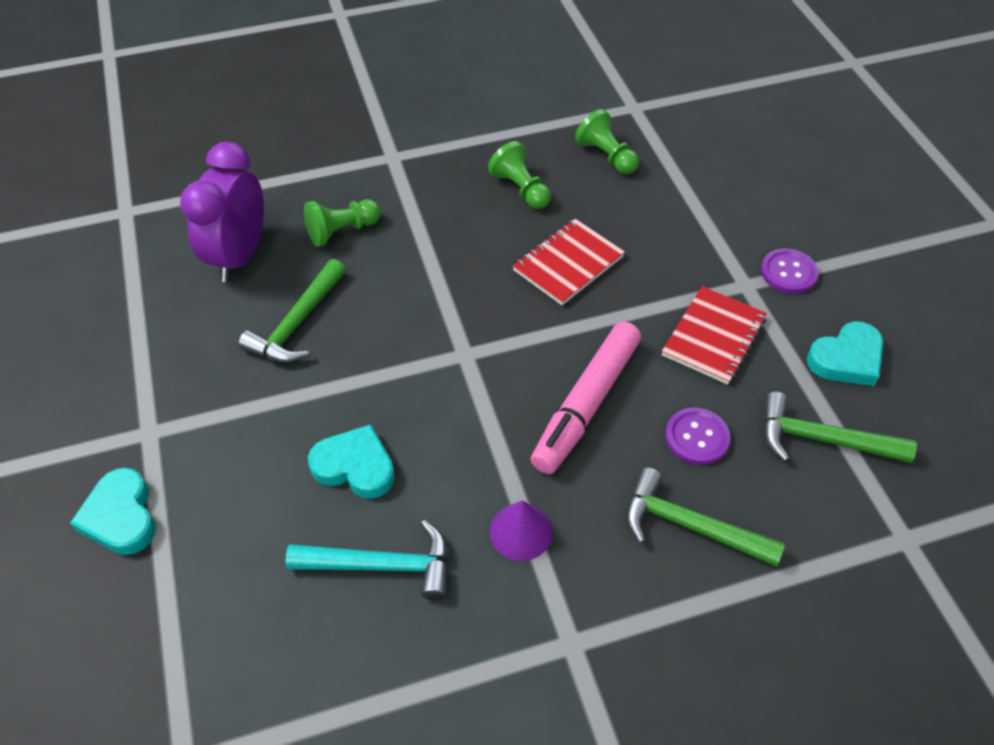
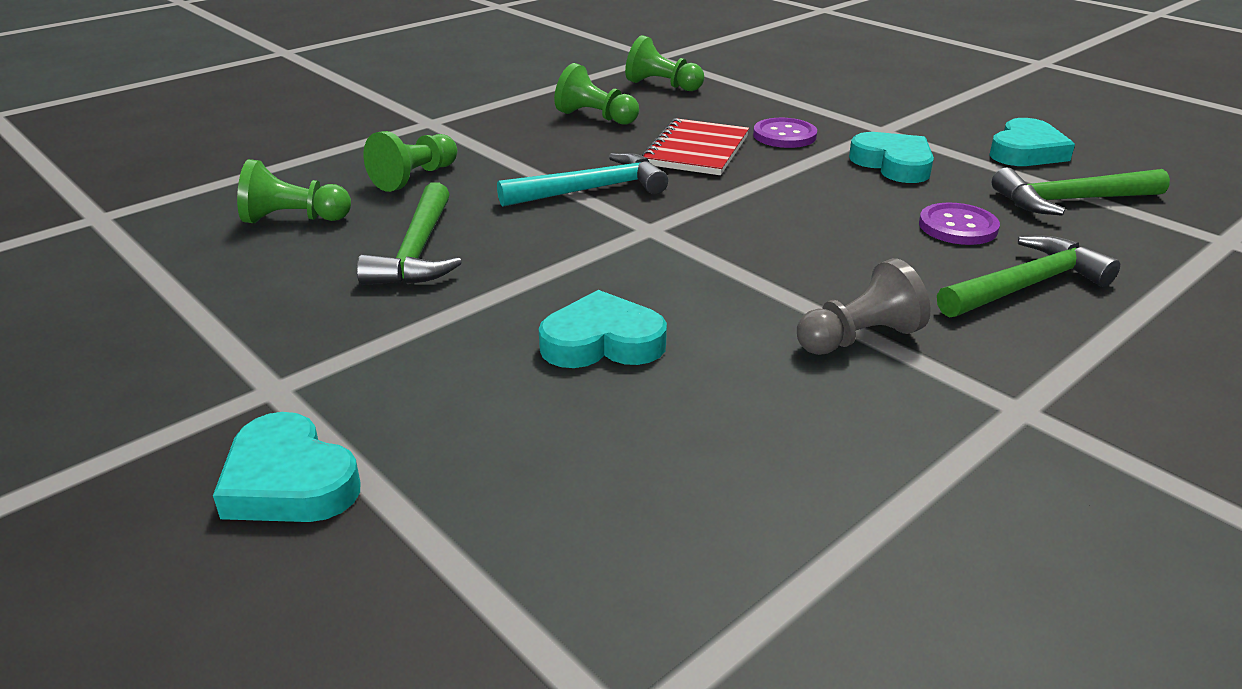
camera: 25 degrees left, 20 degrees down
(239, 256) = (294, 219): purple clock -> green pawn
(382, 565) = (724, 414): turquoise hammer -> turquoise hammer (592, 190)
(520, 531) = (859, 338): purple cone -> grey pawn
(586, 404) = (821, 232): pink marker -> none
(688, 525) = (1026, 285): green hammer -> green hammer turned 150 degrees clockwise
(714, 337) = (893, 164): red notebook -> turquoise heart
(788, 272) = (911, 116): purple button -> purple button (784, 135)

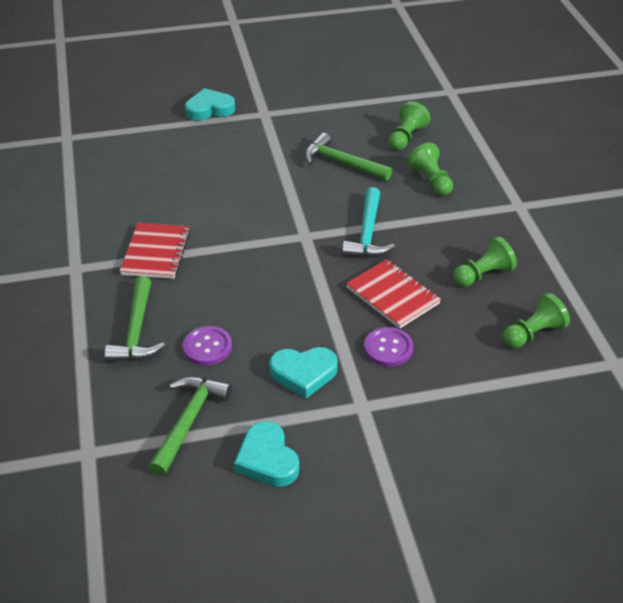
camera: 120 degrees right, 10 degrees up
(602, 342) = (222, 187): turquoise heart -> none
(859, 338) = (156, 253): grey pawn -> red notebook

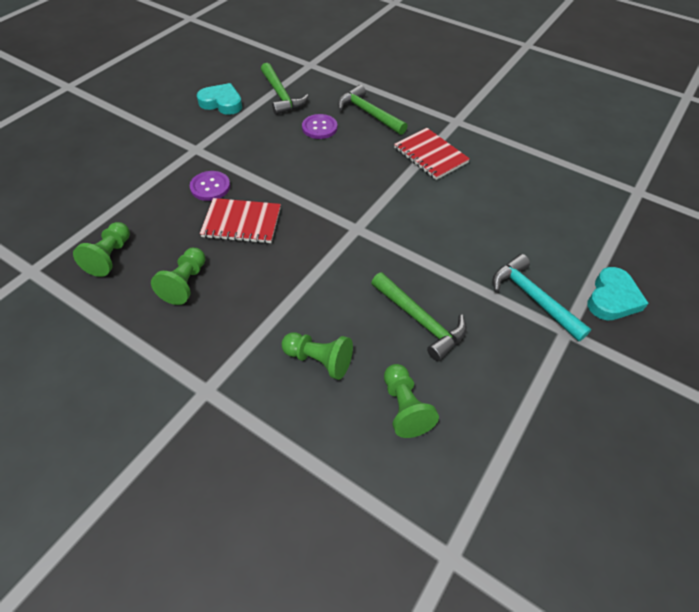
camera: 135 degrees right, 10 degrees up
(303, 373) = (248, 145): turquoise heart -> none
(341, 163) = (420, 321): green hammer -> green hammer turned 60 degrees clockwise
(367, 234) = (313, 261): turquoise hammer -> turquoise hammer (532, 298)

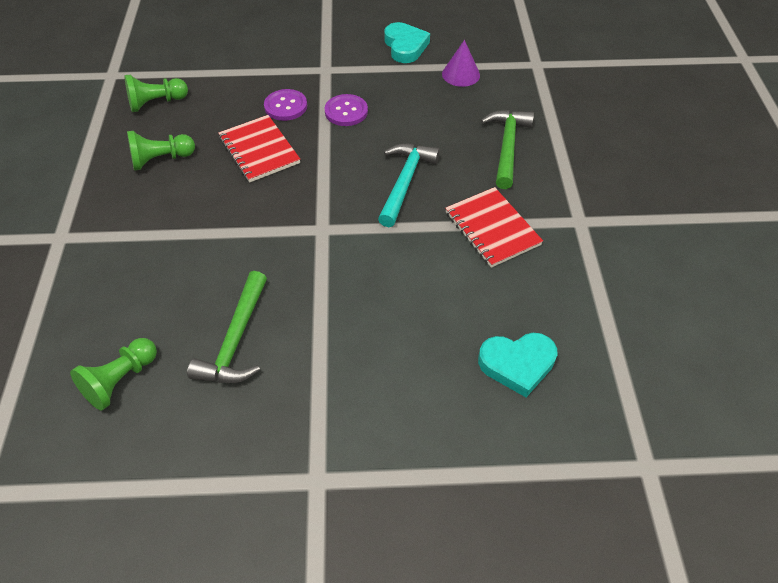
camera: 55 degrees right, 0 degrees up
(281, 96) = (461, 74): green hammer -> purple cone
(319, 128) = (442, 125): purple button -> purple button (346, 111)
(319, 360) = (136, 290): green pawn -> none
(430, 155) = (492, 229): red notebook -> red notebook turned 45 degrees counterclockwise
(532, 298) = (343, 425): turquoise hammer -> turquoise hammer (405, 182)
(612, 298) = (408, 510): turquoise heart -> turquoise heart (517, 364)

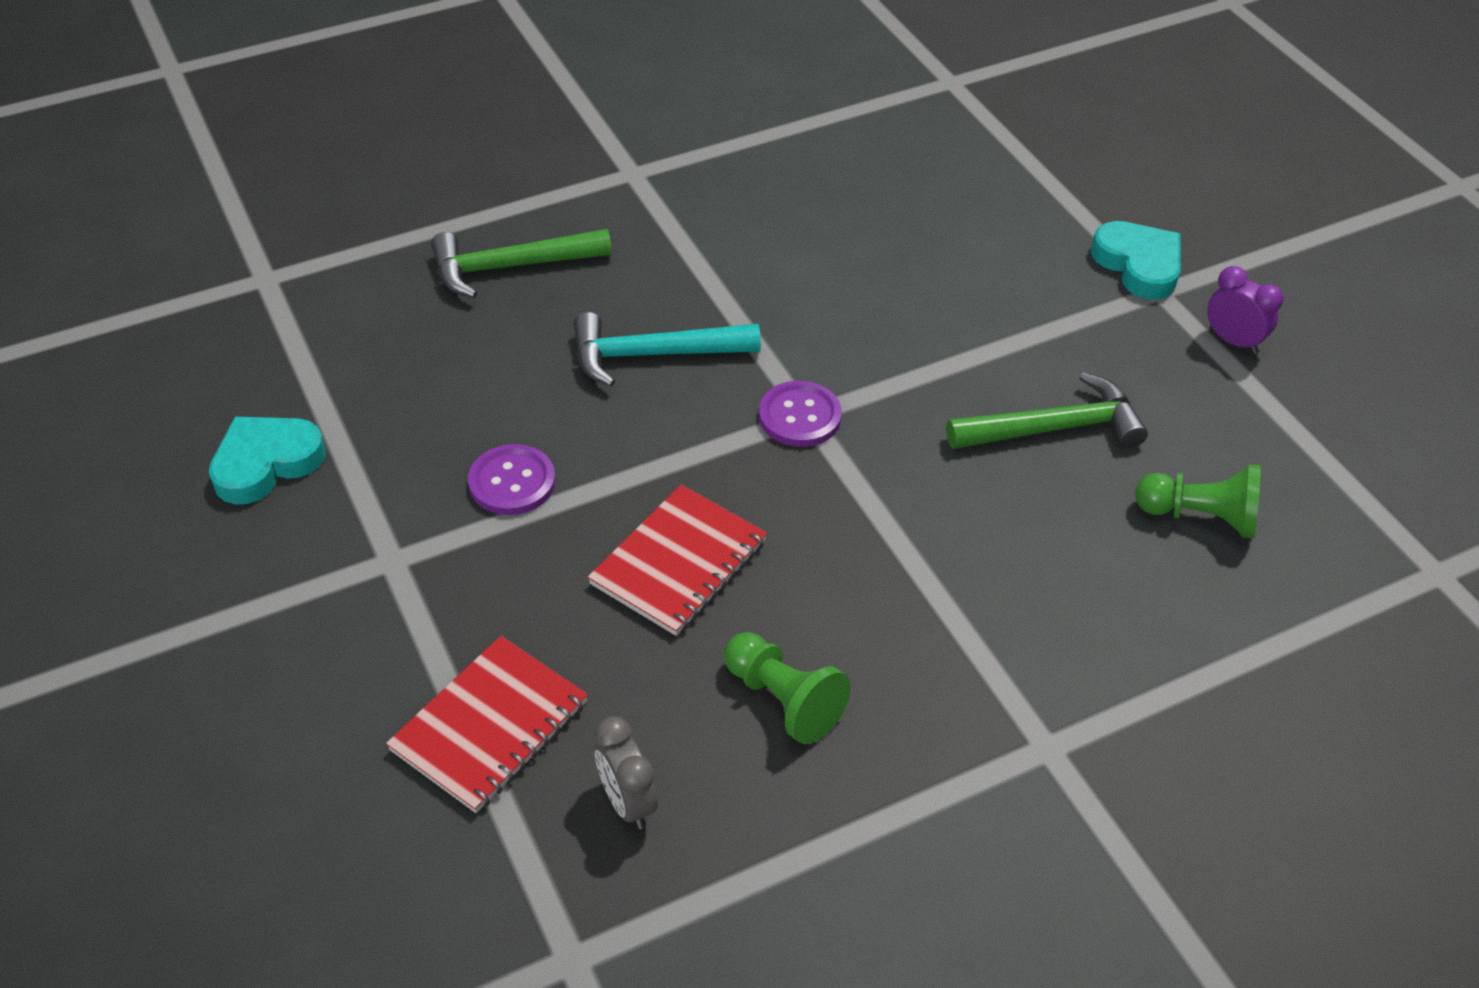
camera: 115 degrees left, 5 degrees down
(156, 103) = (627, 802): green pawn -> grey clock
(239, 500) = (1232, 341): none -> purple clock
(285, 106) = (537, 575): purple button -> purple button (799, 416)
(461, 74) = (333, 363): purple cone -> none
(492, 229) = (696, 245): red notebook -> red notebook (490, 726)
(517, 364) = (898, 182): turquoise heart -> turquoise heart (1138, 265)

